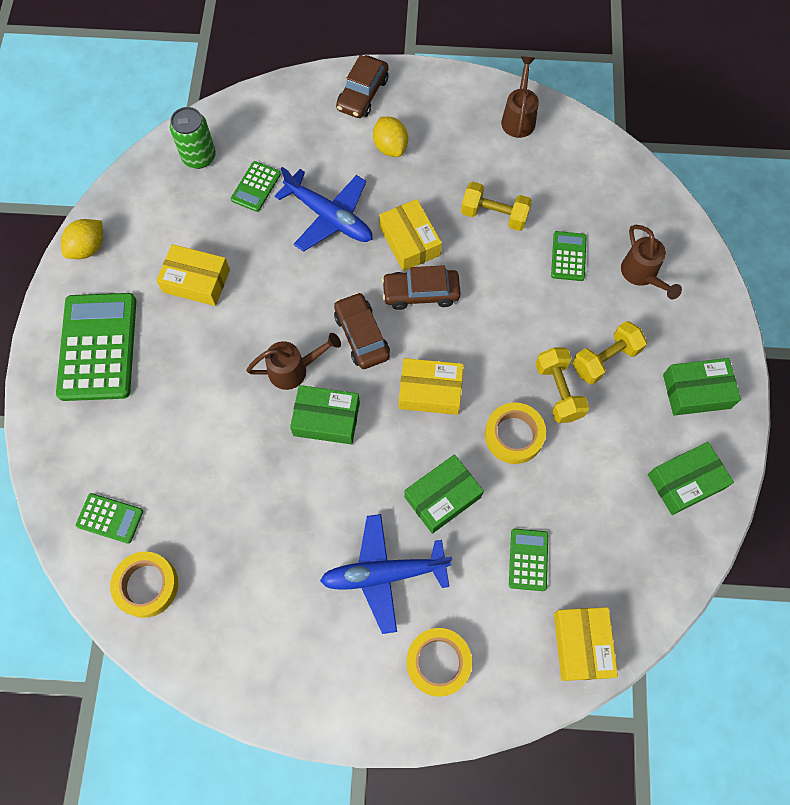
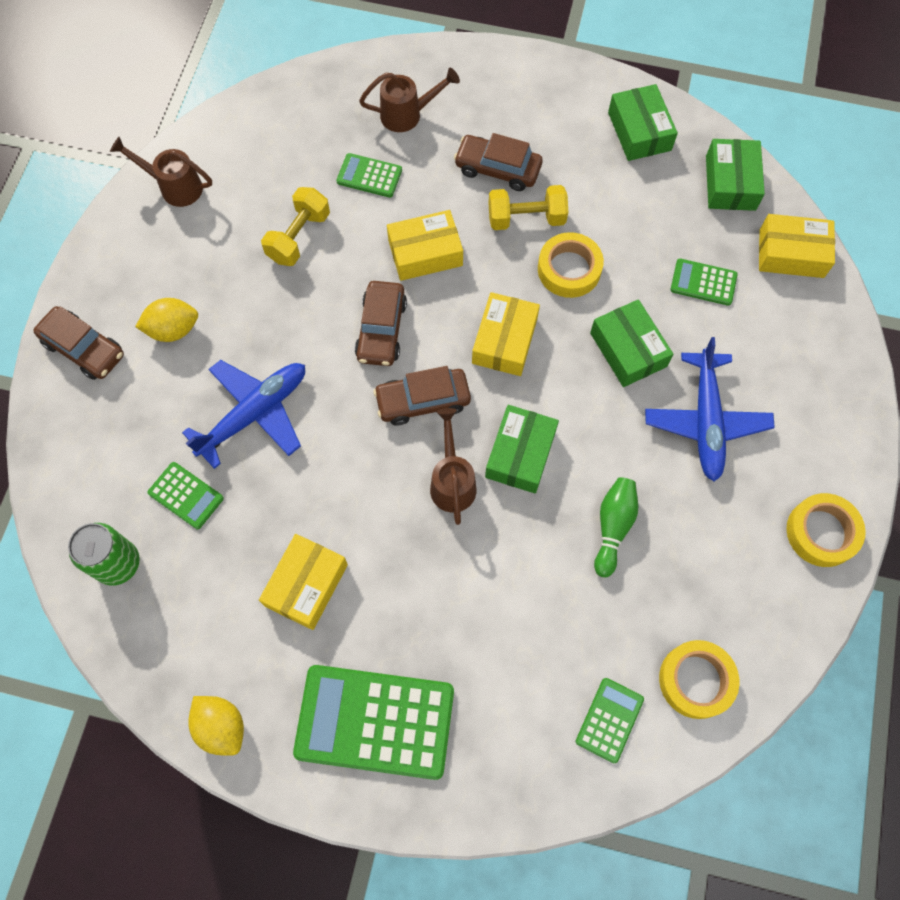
camera: 80 degrees left, 0 degrees up
(271, 503) = (613, 527): none -> green bowling pin
(410, 241) = (311, 330): yellow box -> yellow box (425, 253)
(438, 662) = (801, 384): yellow tape -> yellow tape (821, 532)
(605, 359) = (497, 169): yellow dumbbell -> brown car
(696, 391) = (547, 99): green box -> green box (730, 183)

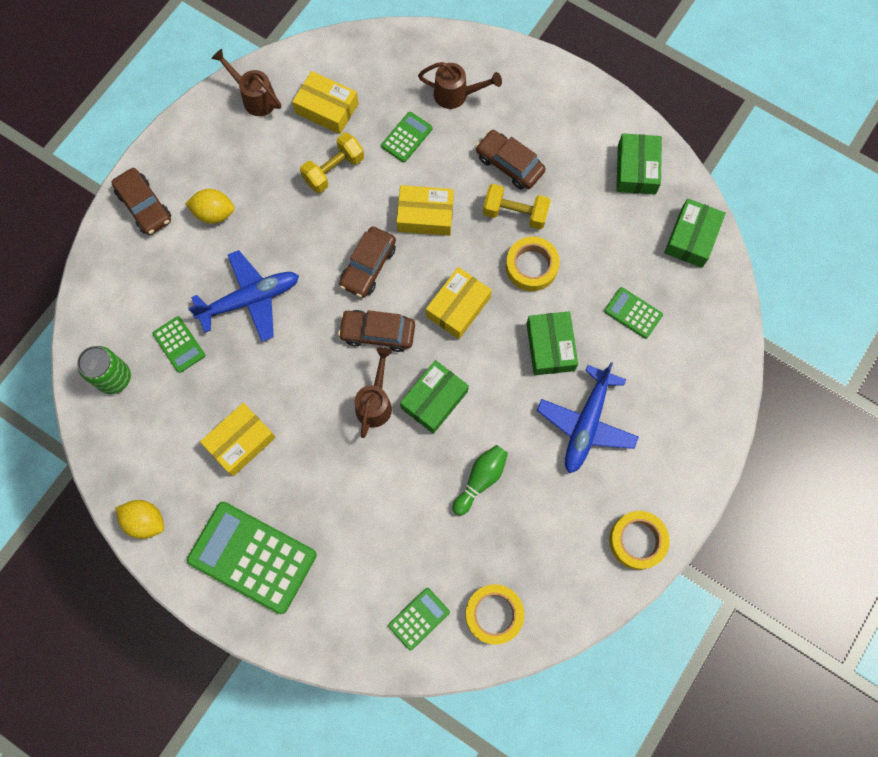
camera: 20 degrees right, 5 degrees up
(221, 726) = (145, 521): yellow lemon -> yellow lemon turned 45 degrees counterclockwise
(369, 176) = (406, 137): green calculator -> green calculator turned 90 degrees clockwise
(791, 253) = (714, 313): yellow box -> yellow box (327, 108)

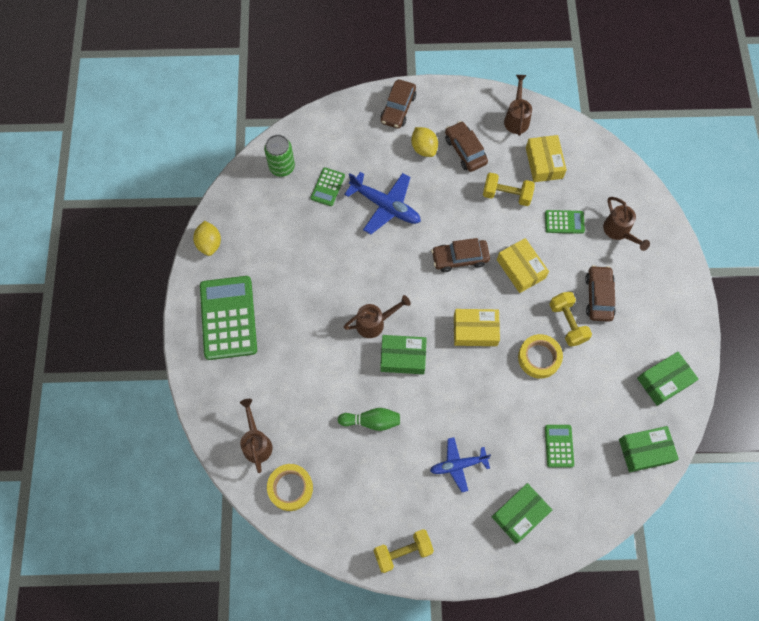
camera: 55 degrees right, 5 degrees down
(240, 442) = (293, 262): yellow box -> none
(377, 333) = (420, 293): brown car -> brown car (465, 150)
(419, 618) = (256, 442): green calculator -> brown watering can
(550, 347) = (493, 406): green box -> green box (520, 514)
(586, 423) = (458, 465): blue plane -> blue plane, size x0.66
(637, 541) = (403, 552): yellow tape -> yellow dumbbell

